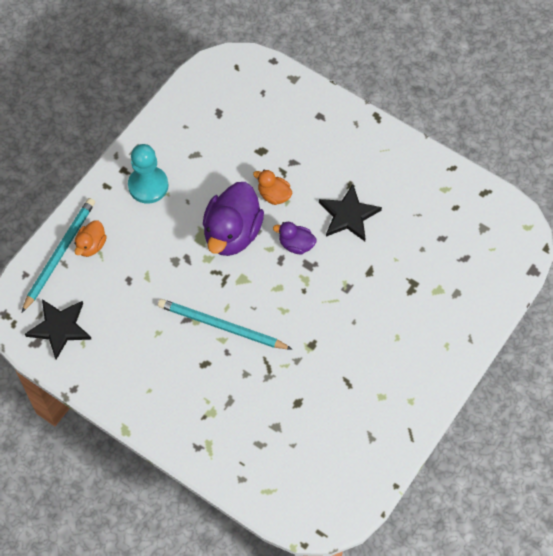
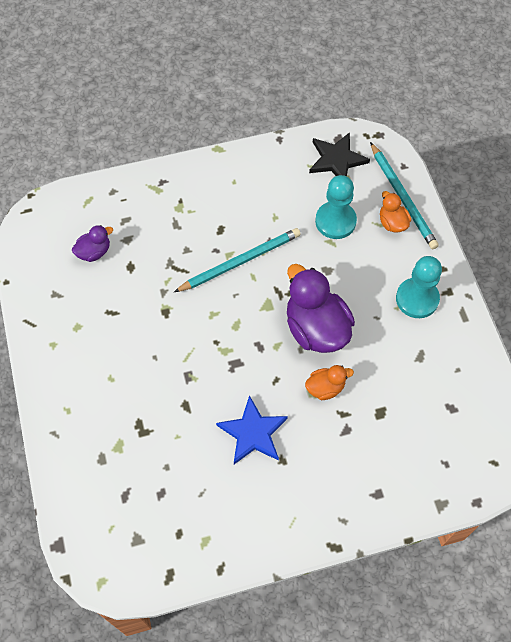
camera: 130 degrees right, 0 degrees up
(124, 286) = (335, 221): none -> turquoise pawn
(296, 244) = (262, 368): purple duck -> purple duck (94, 252)
(348, 215) = (253, 433): black star -> blue star

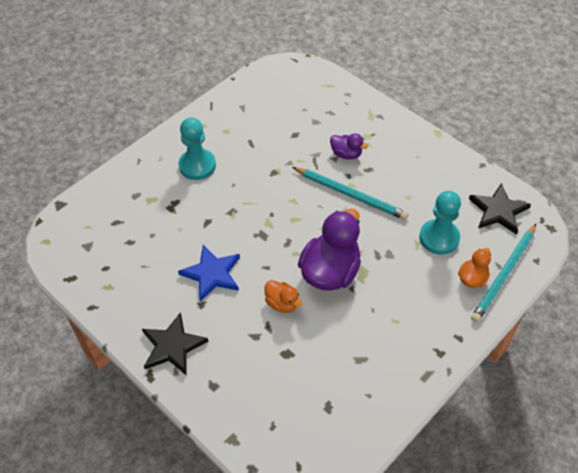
camera: 60 degrees right, 10 degrees down
(94, 252) = (291, 109): purple duck -> purple duck (346, 154)
(314, 510) = (172, 346): none -> black star
(417, 299) = (413, 331): turquoise pawn -> turquoise pawn (197, 165)

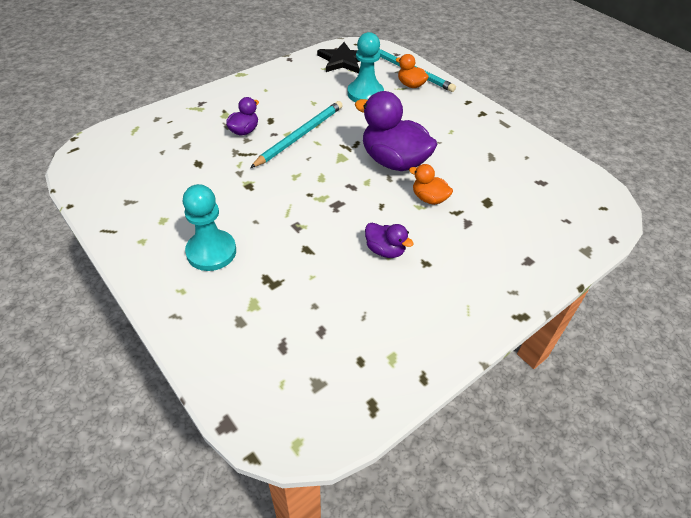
camera: 85 degrees left, 5 degrees down
(172, 346) = (482, 292): black star -> none
(212, 274) = (385, 250): blue star -> purple duck
(282, 303) = (429, 198): orange duck -> orange duck turned 105 degrees counterclockwise

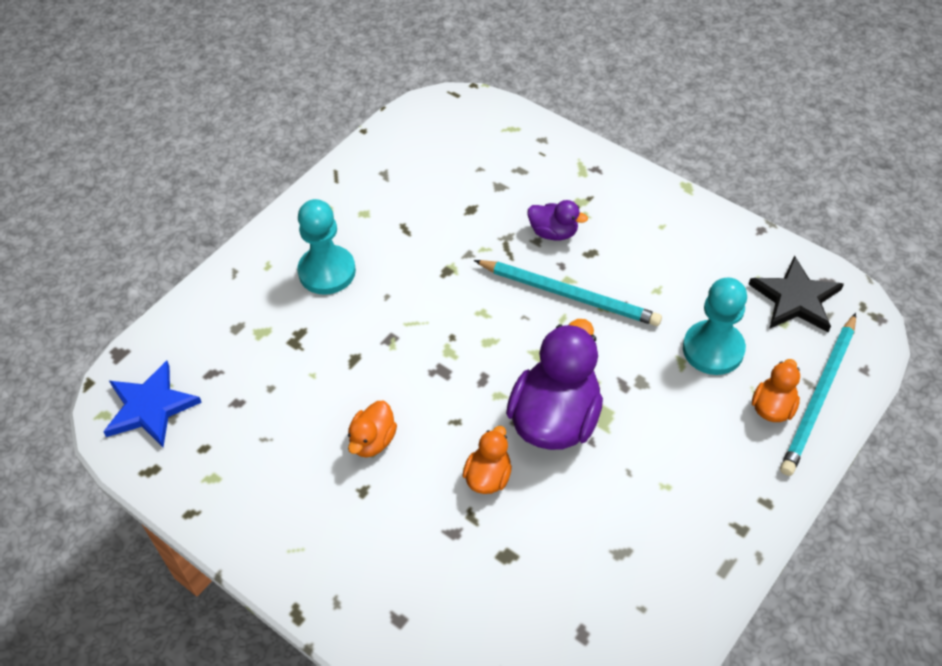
camera: 80 degrees right, 5 degrees up
(302, 400) = (150, 407): none -> blue star
(385, 250) = (373, 441): purple duck -> orange duck

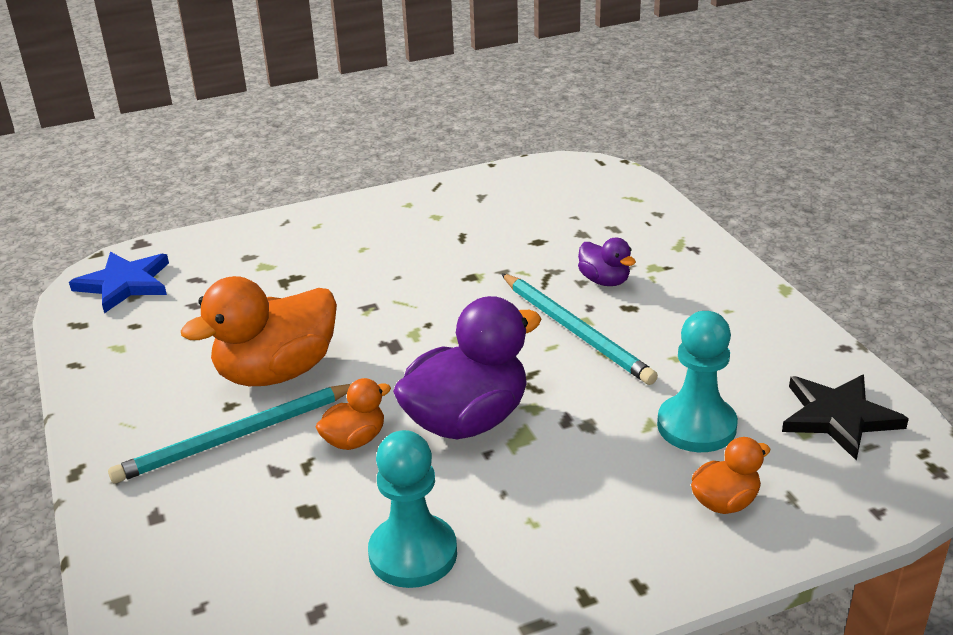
camera: 30 degrees right, 20 degrees down
(327, 271) = (362, 244): turquoise pawn -> turquoise pawn (413, 554)
(373, 441) = (277, 372): orange duck -> orange duck, size x2.00
(819, 397) = (794, 514): turquoise pencil -> turquoise pencil (236, 437)

